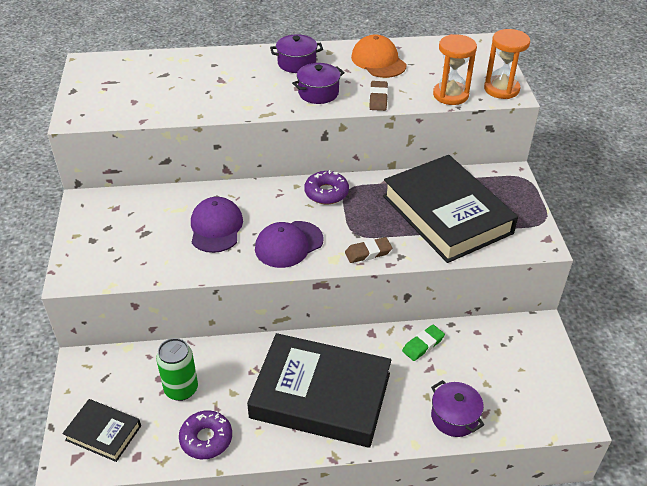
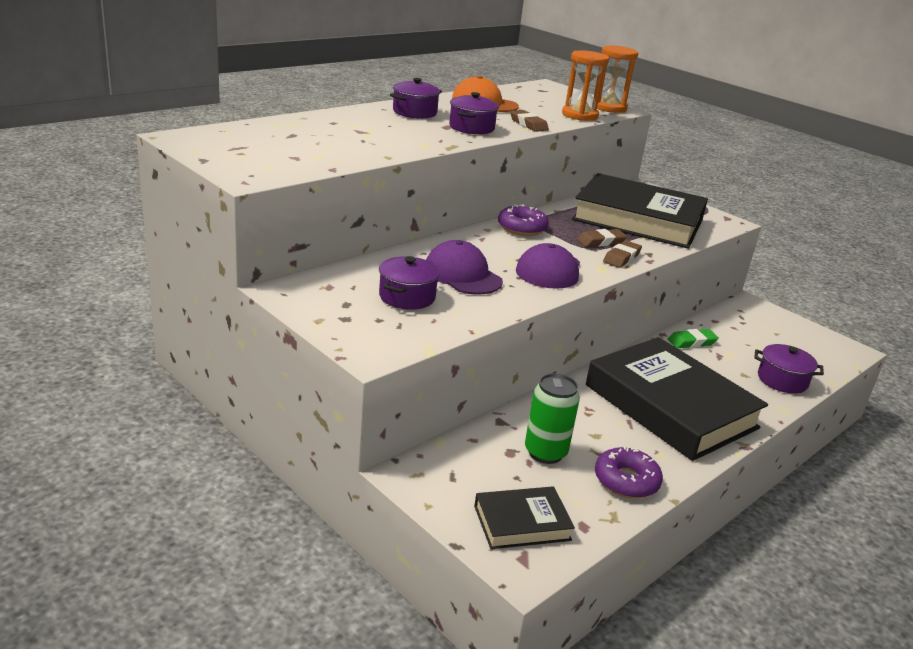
camera: 40 degrees left, 15 degrees down
(152, 235) = (407, 297): none -> purple pot
(320, 395) = (670, 406): black book -> black book turned 75 degrees clockwise
(374, 229) = (601, 242): none -> brown eraser
(423, 345) = (691, 342): green eraser -> green eraser turned 60 degrees clockwise

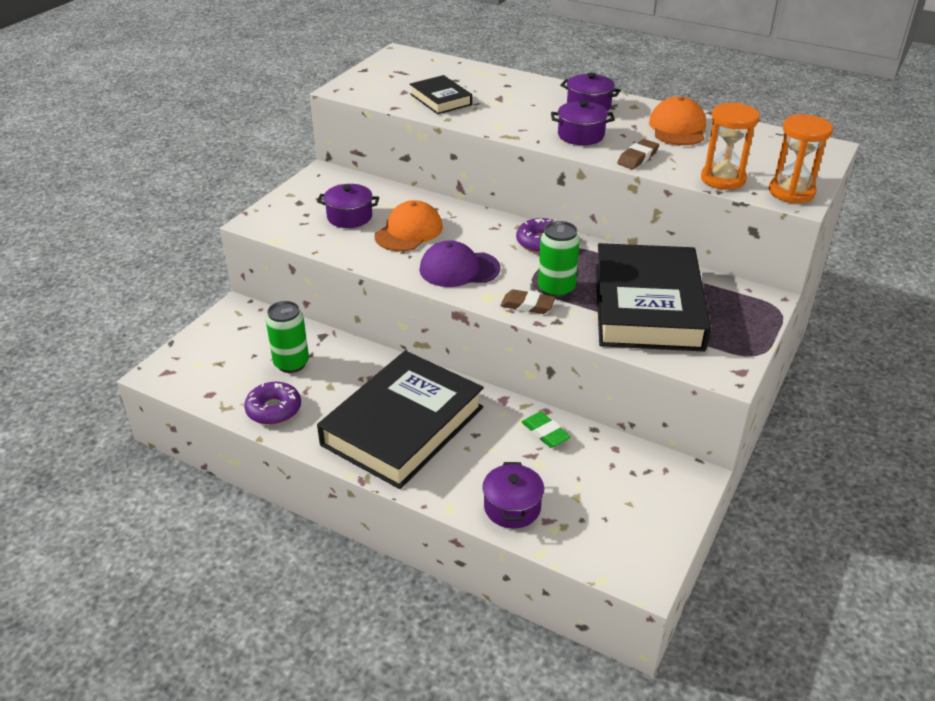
camera: 75 degrees right, 10 degrees up
(462, 275) = (409, 231): purple cap -> orange cap
(522, 523) = (202, 365): black book -> black book (440, 99)
(601, 242) = (556, 289): brown eraser -> green can

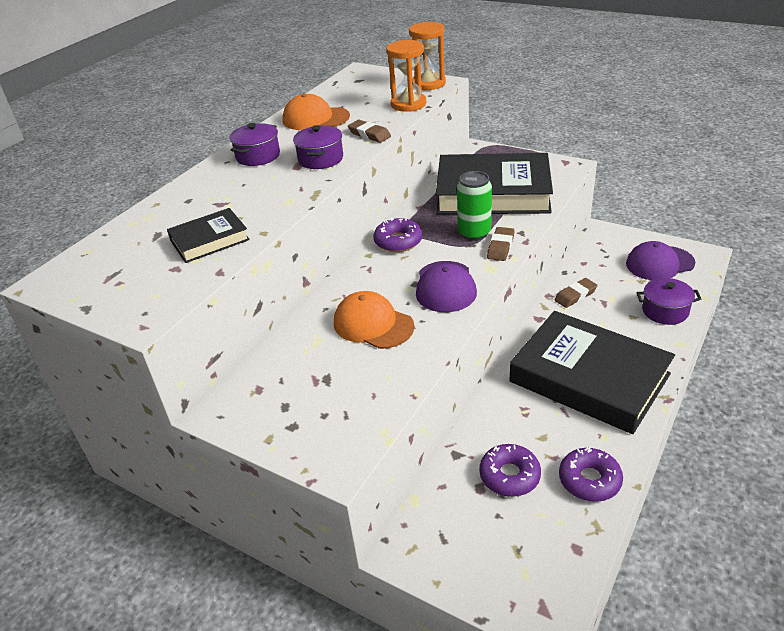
camera: 85 degrees left, 0 degrees up
(291, 363) = (509, 476): green can -> purple donut
(349, 217) = (336, 374): purple pot -> none
(545, 433) = (575, 295): green eraser -> brown eraser
(618, 522) = (659, 263): none -> purple cap

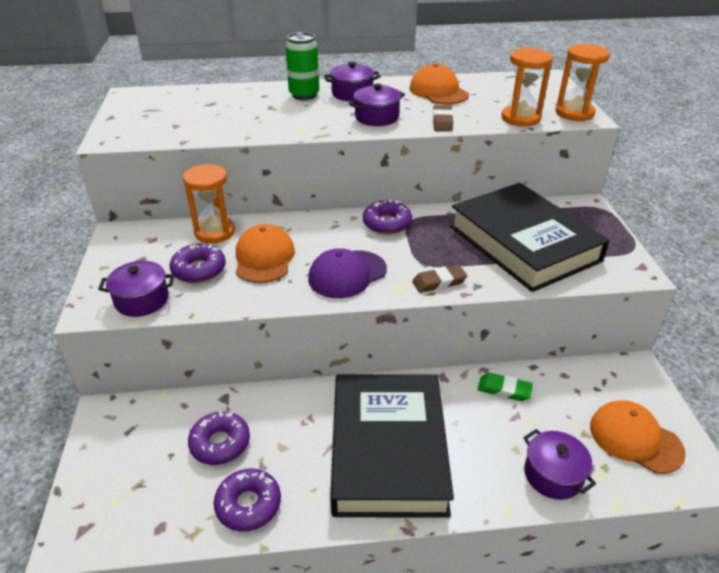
camera: 50 degrees right, 0 degrees up
(209, 240) = (219, 122): black book -> none
(295, 342) = (215, 232): none -> orange hourglass
(348, 371) = (199, 270): none -> purple donut
(357, 423) = (142, 300): none -> purple pot
(474, 233) = (444, 258): green can -> green can (304, 95)
(575, 295) = (504, 390): brown eraser -> green eraser
(659, 263) = (635, 439): purple cap -> orange cap

